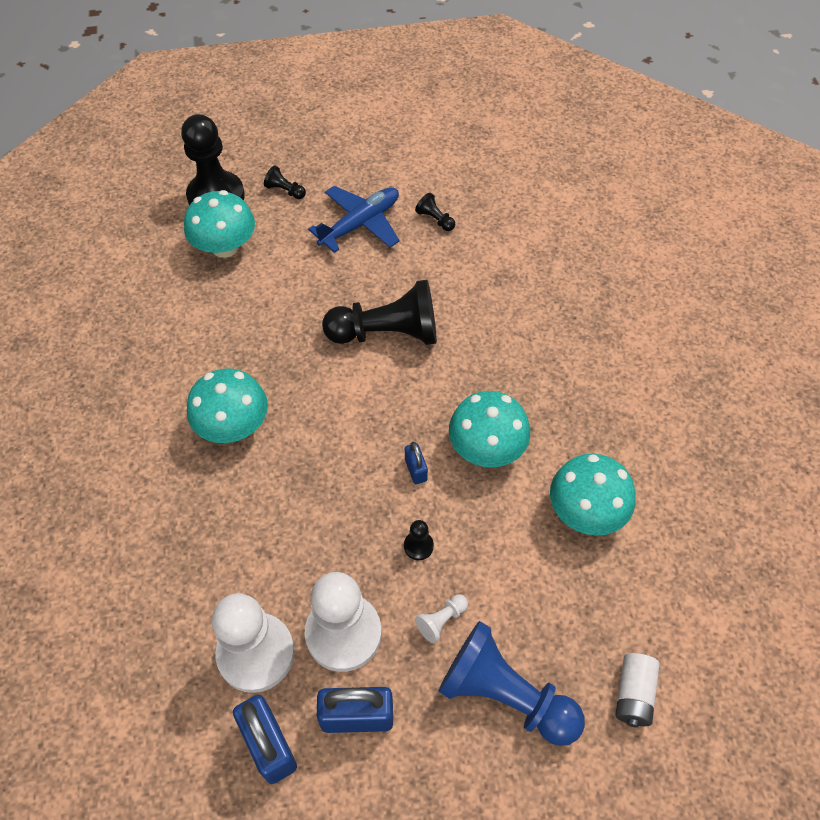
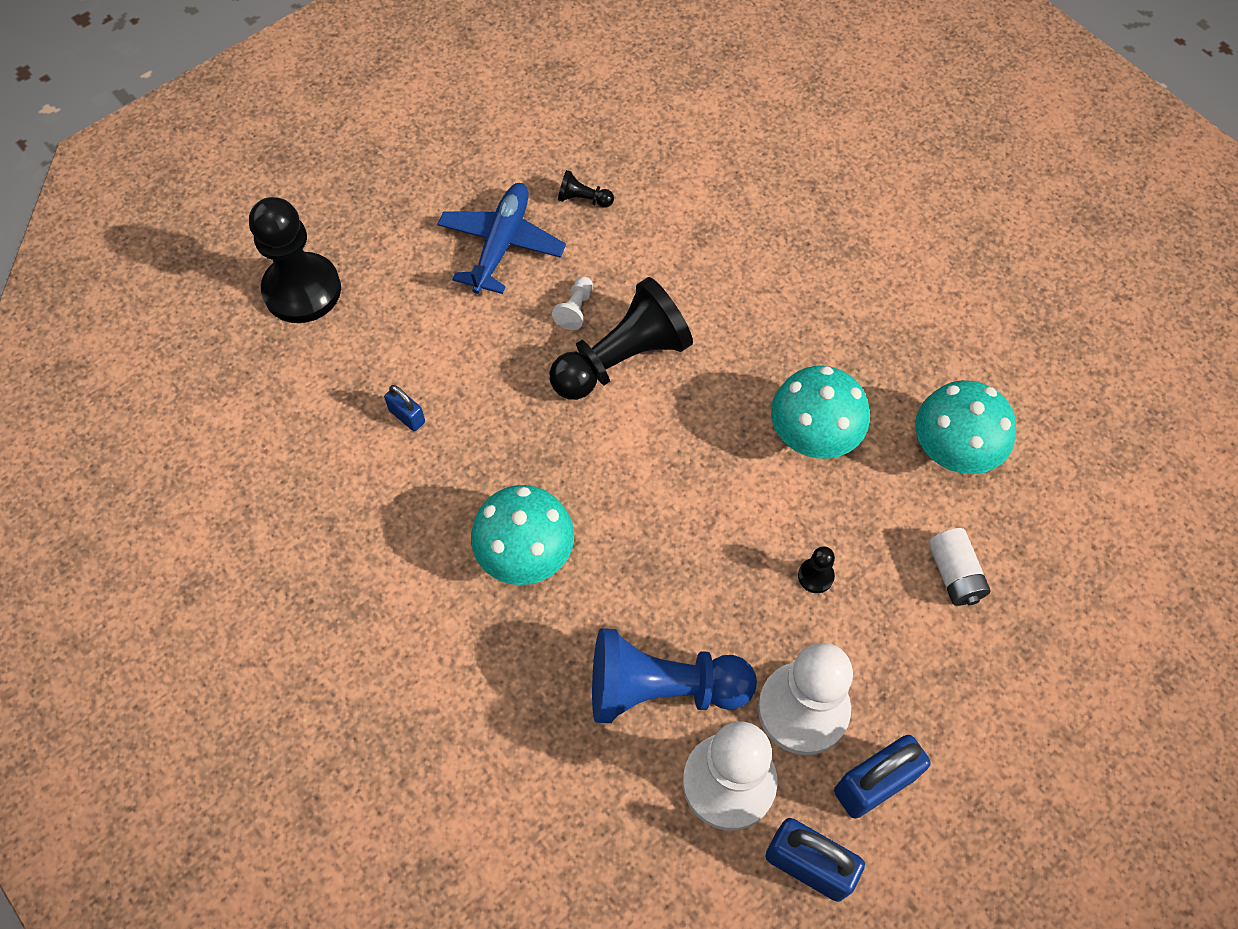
camera: 30 degrees left, 5 degrees up
(225, 247) = (360, 347): turquoise mushroom -> none
(285, 190) = (382, 244): black pawn -> none
(415, 470) = (757, 496): blue padlock -> blue padlock (407, 416)
(441, 620) = (890, 640): white pawn -> white pawn (575, 309)
(505, 695) = (999, 677): blue pawn -> blue pawn (662, 688)
(633, 694) = (1112, 607): white battery -> white battery (954, 574)

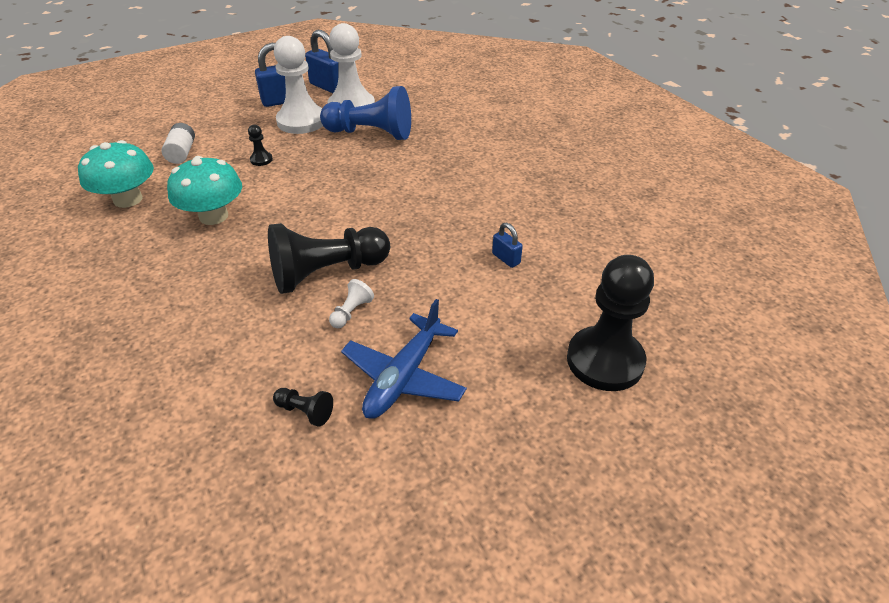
camera: 170 degrees left, 20 degrees down
(525, 553) = (432, 185): turquoise mushroom -> none

